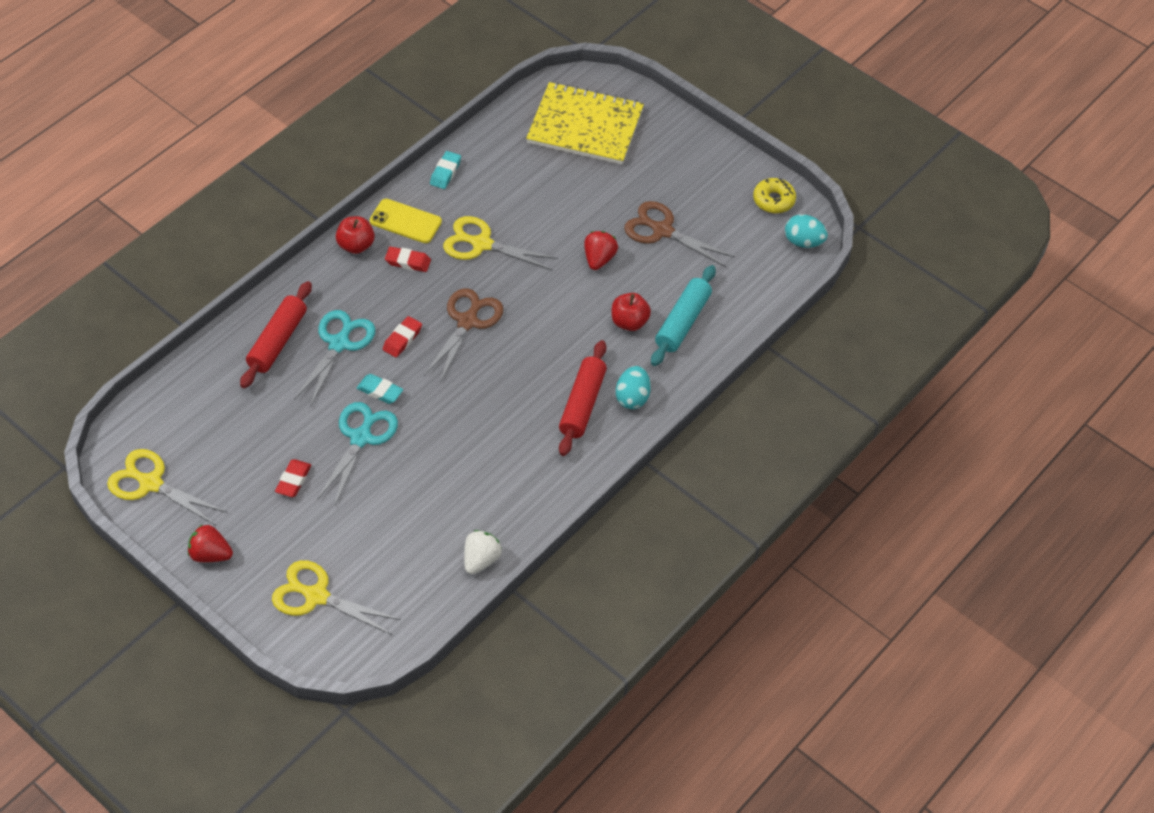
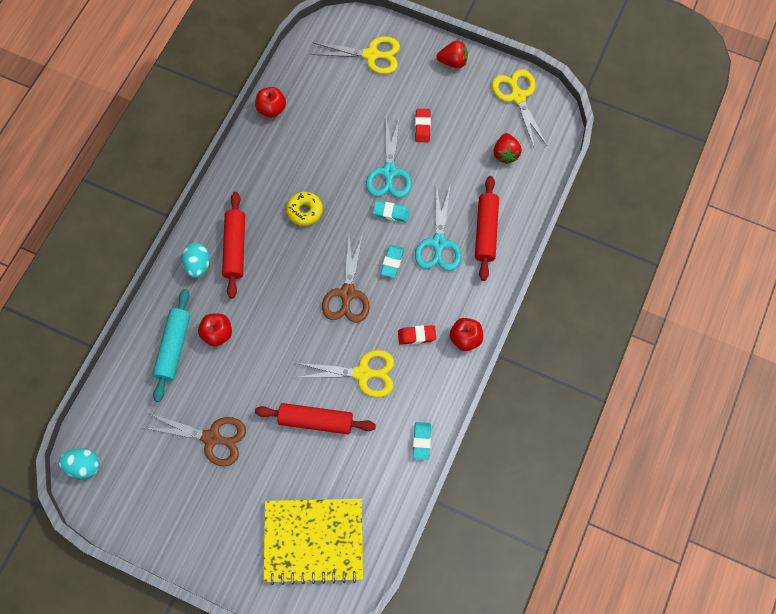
camera: 165 degrees right, 15 degrees up
(151, 483) = (518, 97): yellow scissors -> yellow scissors turned 120 degrees counterclockwise
(402, 339) = (392, 262): red eraser -> turquoise eraser
(405, 221) = (435, 376): yellow phone -> none
(481, 560) = (271, 109): white strawberry -> red apple
(548, 217) = (315, 421): none -> red rolling pin
(599, 259) = (259, 389): red strawberry -> red strawberry (505, 154)
(773, 200) = (118, 506): yellow donut -> yellow donut (304, 211)

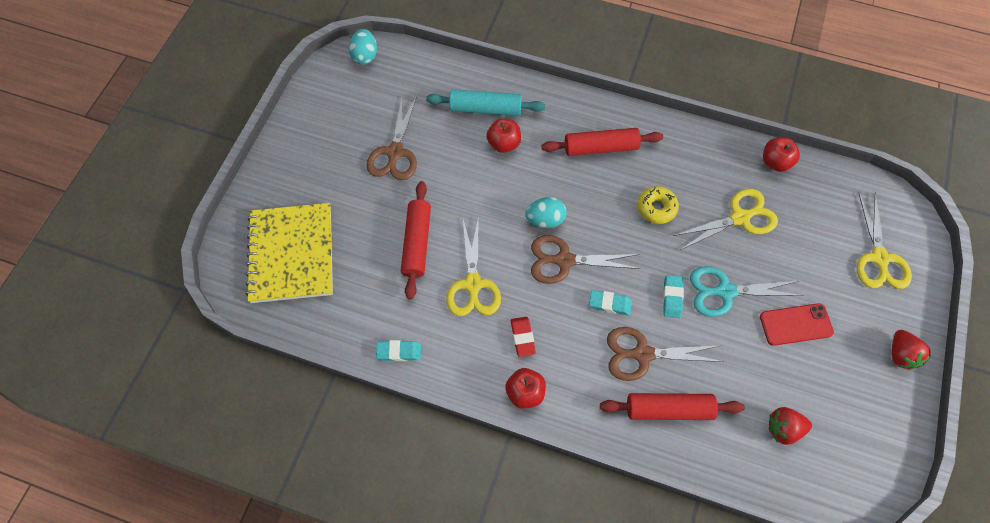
camera: 85 degrees right, 5 degrees down
(198, 265) = (576, 118): turquoise egg -> turquoise egg (545, 220)
(422, 127) = (795, 324): red eraser -> red phone
(438, 243) = (643, 354): turquoise scissors -> brown scissors
(518, 97) = (873, 442): yellow scissors -> yellow scissors (740, 218)

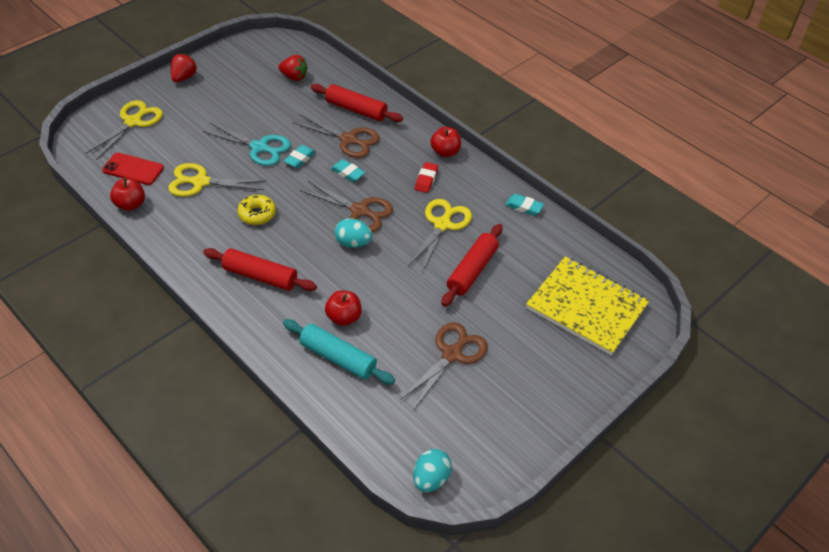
camera: 155 degrees left, 15 degrees down
(292, 254) = (586, 307): yellow notebook -> yellow notebook turned 75 degrees counterclockwise
(795, 324) = (231, 114): red phone -> red phone (133, 169)

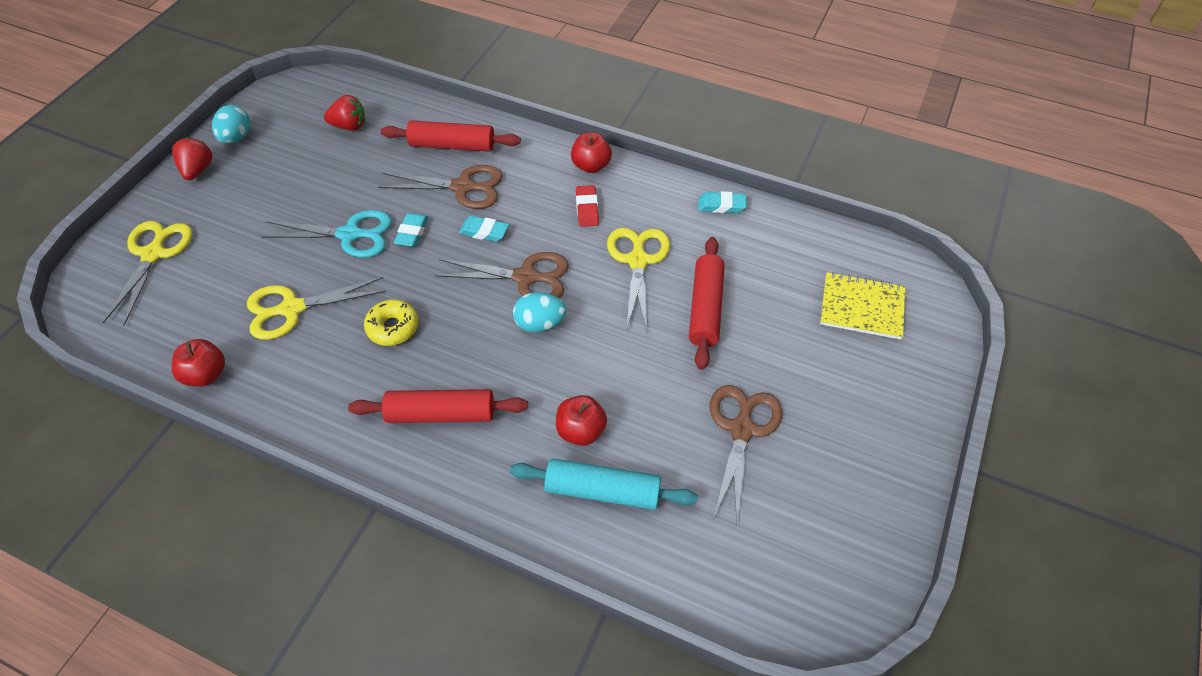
camera: 20 degrees left, 5 degrees up
(133, 169) = (185, 322): red phone -> none
(431, 479) = (809, 614): turquoise egg -> turquoise egg (236, 138)
(586, 307) = (862, 307): yellow notebook -> yellow notebook, size x0.63

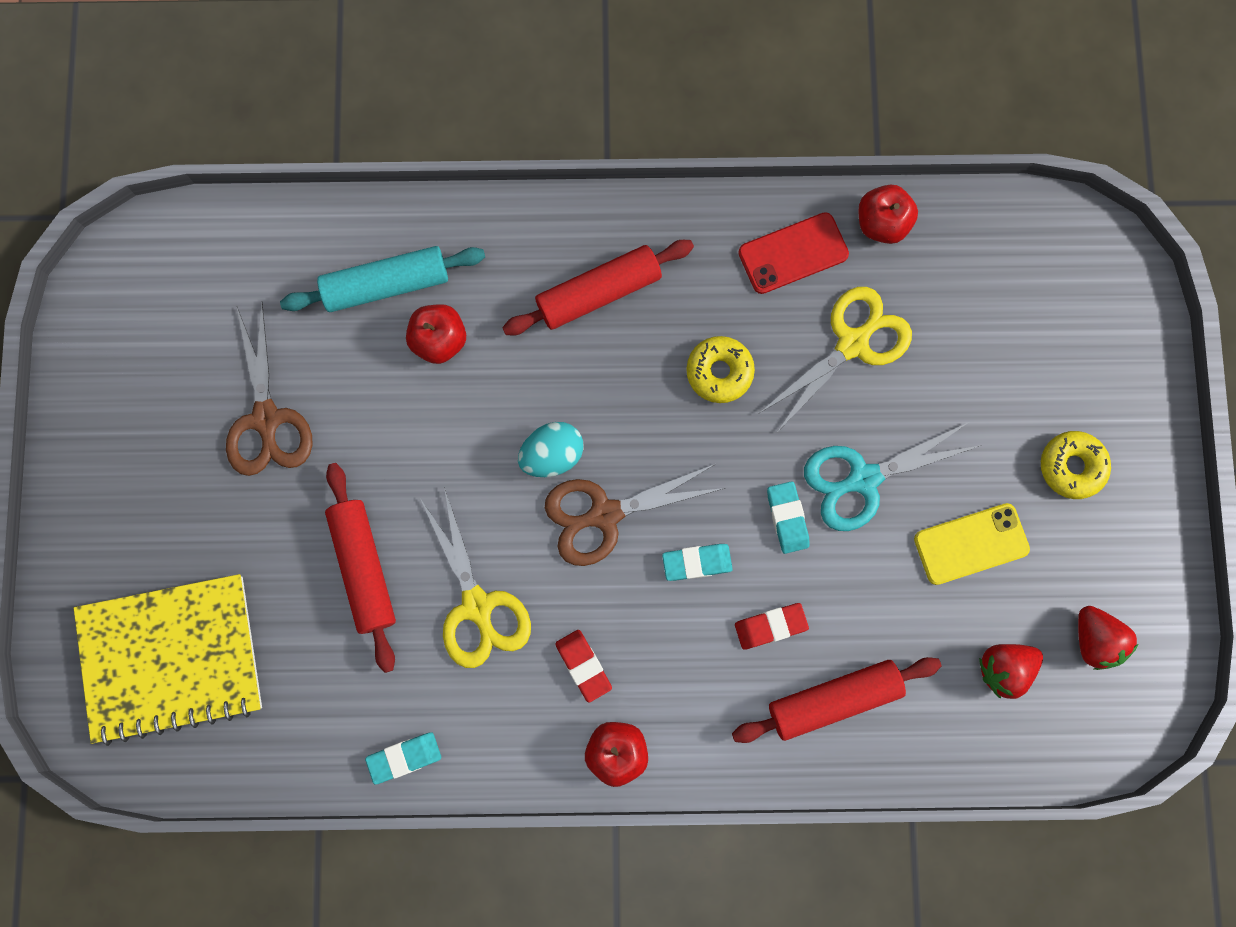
camera: 155 degrees right, 25 degrees up
(153, 254) = (1077, 339): yellow scissors -> none
(198, 170) = (1142, 490): red strawberry -> red strawberry (1094, 640)
(225, 195) = (1071, 466): none -> yellow donut
(236, 138) = (1141, 571): turquoise egg -> none
(283, 381) = (793, 253): none -> red phone
(316, 182) = (971, 544): none -> yellow phone
(462, 187) = (770, 626): brown scissors -> red eraser
(862, 307) = (171, 658): yellow notebook -> yellow notebook, size x1.58

